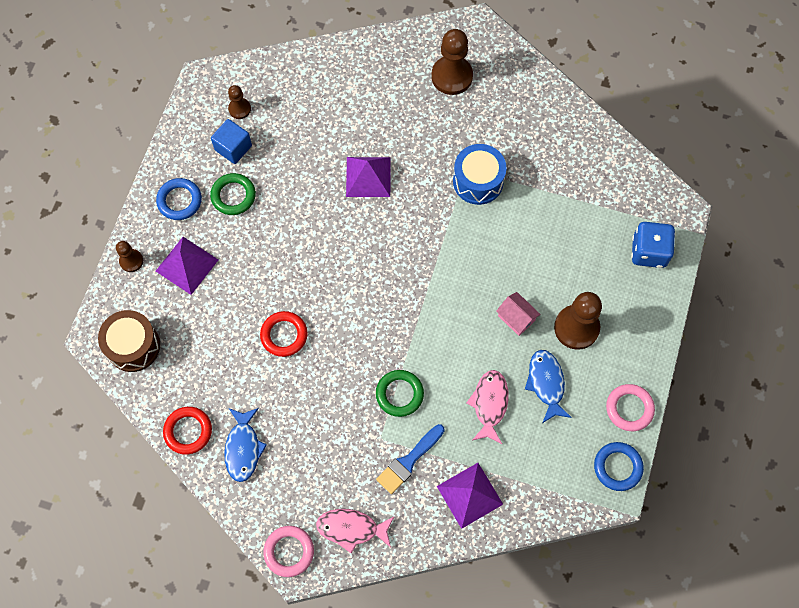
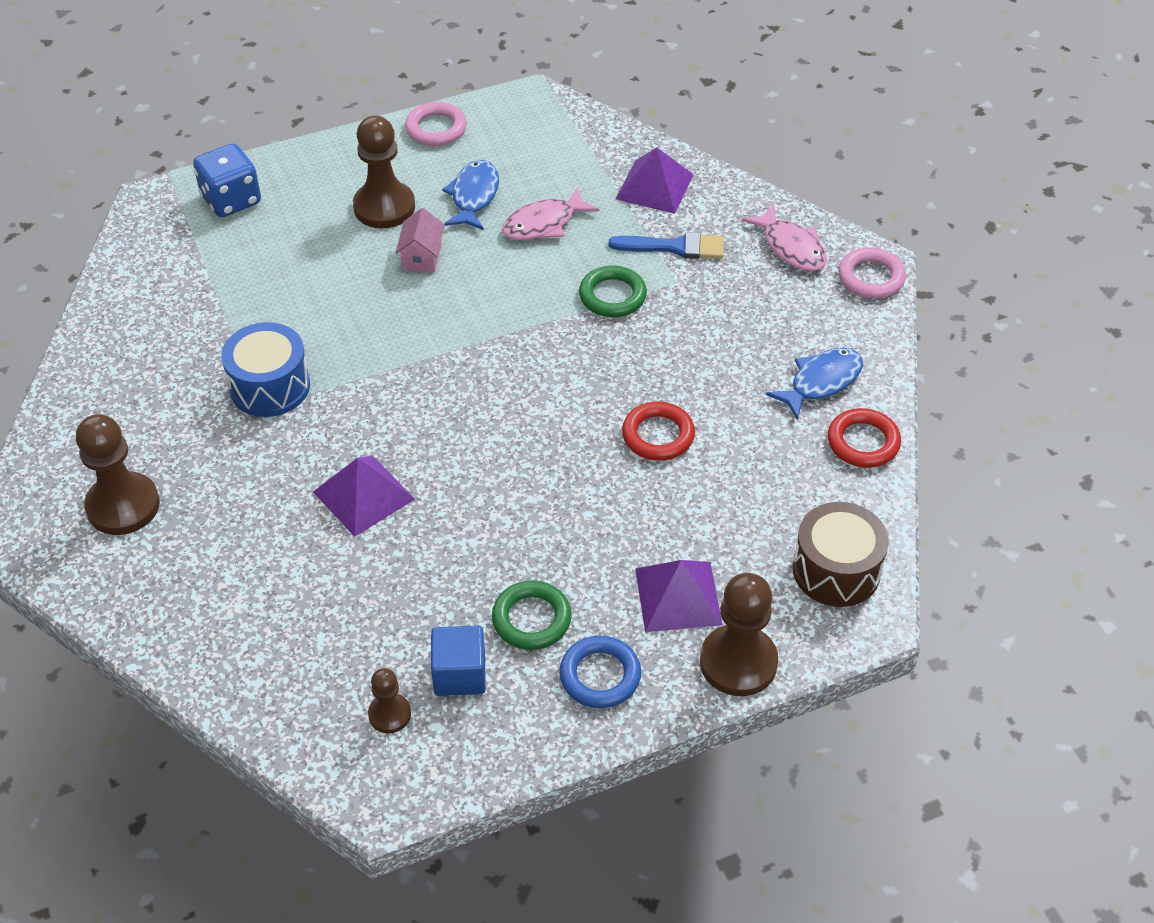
camera: 130 degrees left, 20 degrees down
(131, 261) = (738, 662): brown pawn -> brown pawn, size x1.87
(546, 383) = (474, 196): blue fish -> blue fish turned 150 degrees clockwise
(617, 467) = (507, 107): blue ring -> none

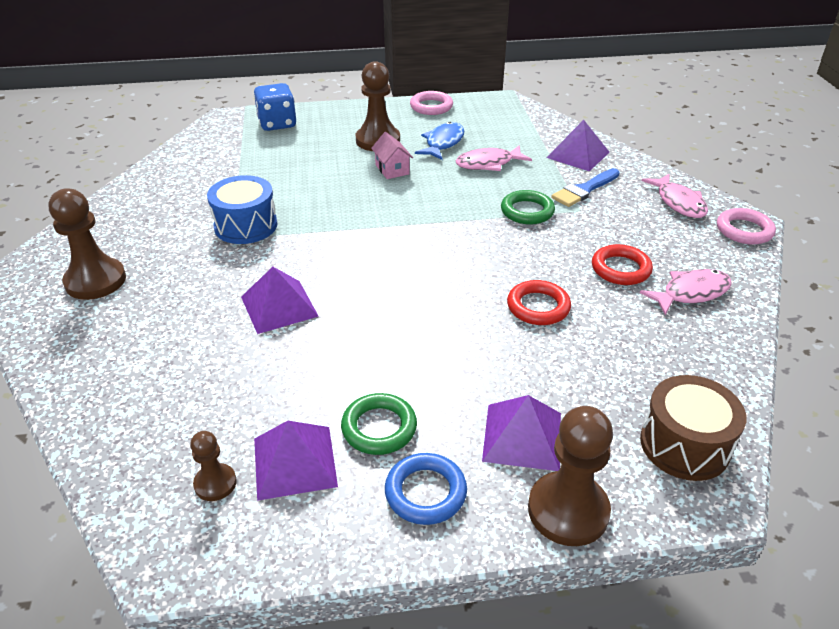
camera: 15 degrees right, 10 degrees down
(422, 257) = (392, 169): pink house -> pink house turned 45 degrees counterclockwise
(459, 674) = (294, 461): blue cube -> purple pyramid
(674, 247) = (584, 190): blue brush -> blue brush turned 120 degrees clockwise
(821, 382) = (691, 293): blue fish -> pink fish
(863, 442) = (724, 343): red ring -> red ring (620, 269)

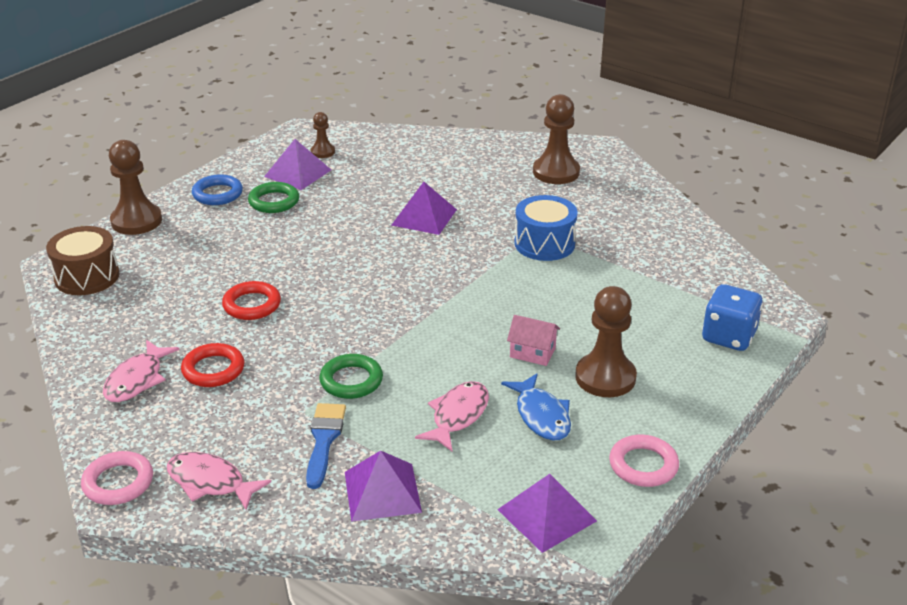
camera: 135 degrees right, 5 degrees down
(522, 436) = (189, 235): purple pyramid -> purple pyramid (547, 515)

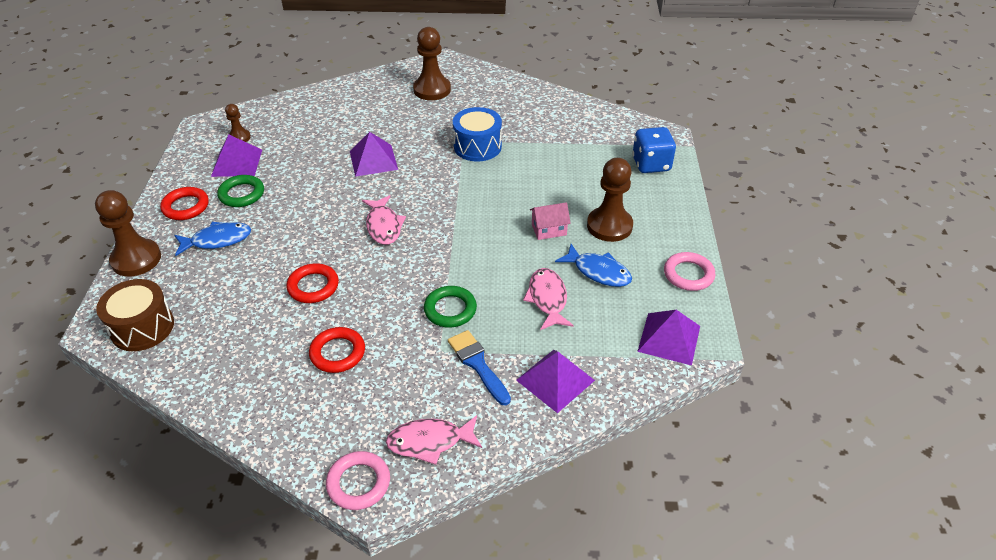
camera: 35 degrees left, 10 degrees up
(137, 380) = (284, 392): pink fish -> pink fish (384, 226)
(214, 232) = (217, 240): none -> blue fish
(217, 194) = (186, 207): blue ring -> red ring

